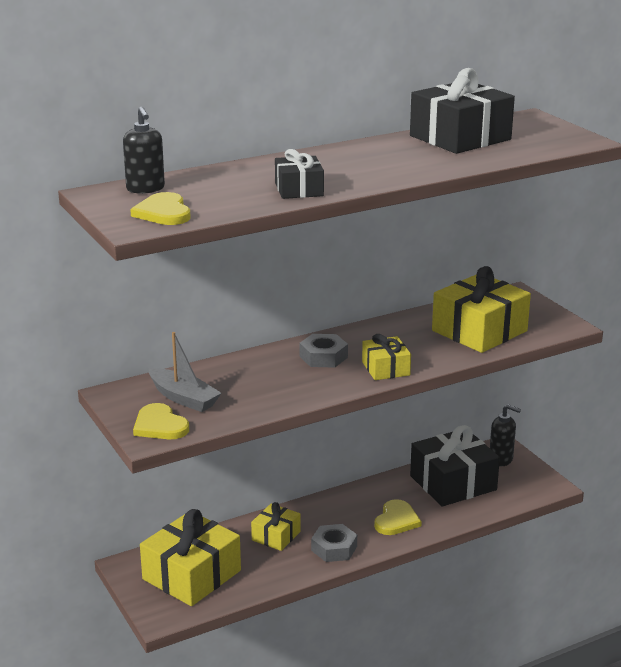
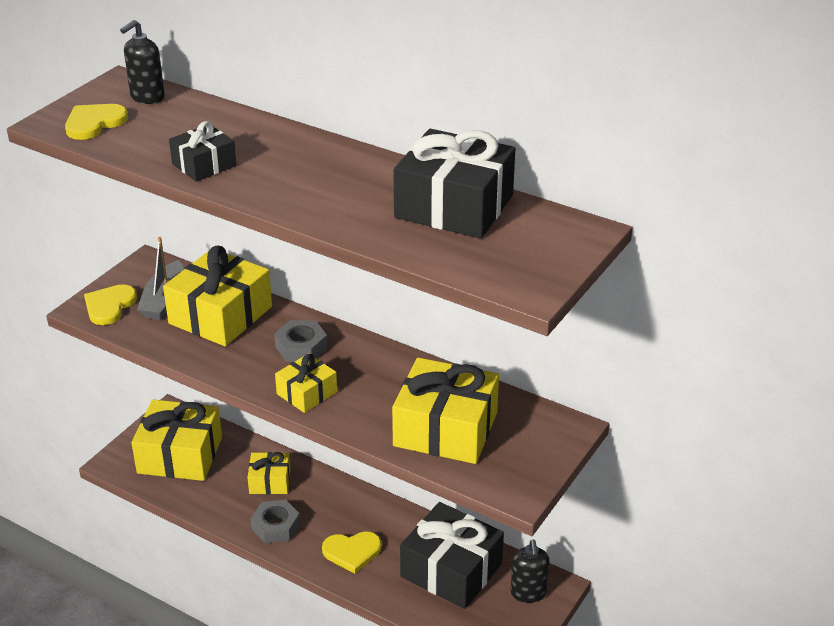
camera: 60 degrees right, 10 degrees up
(238, 379) = (220, 315): none -> yellow gift

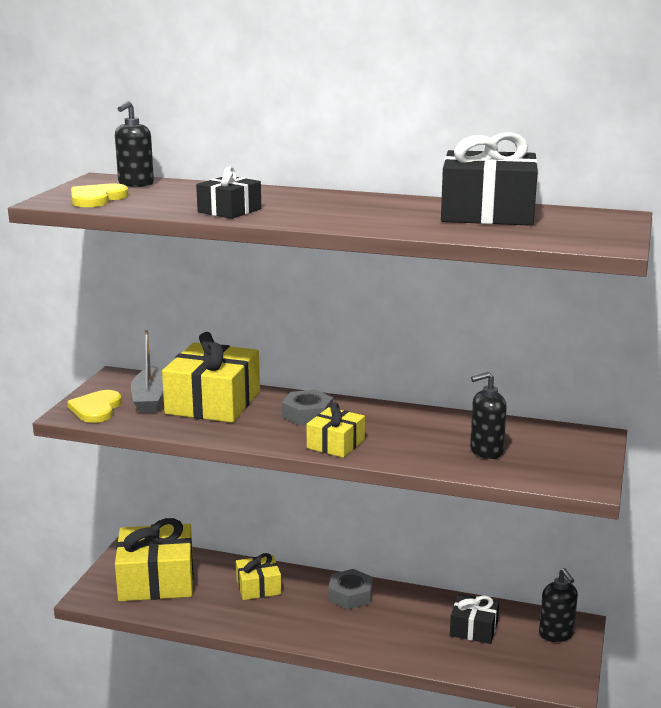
camera: 15 degrees left, 15 degrees down
(276, 526) = (283, 622): grey nut -> grey nut (350, 595)
(352, 552) = (370, 630): yellow heart -> none
(445, 429) = (486, 451): yellow gift -> black soap dispenser
(451, 570) = (473, 628): black gift -> black gift, size x0.54

